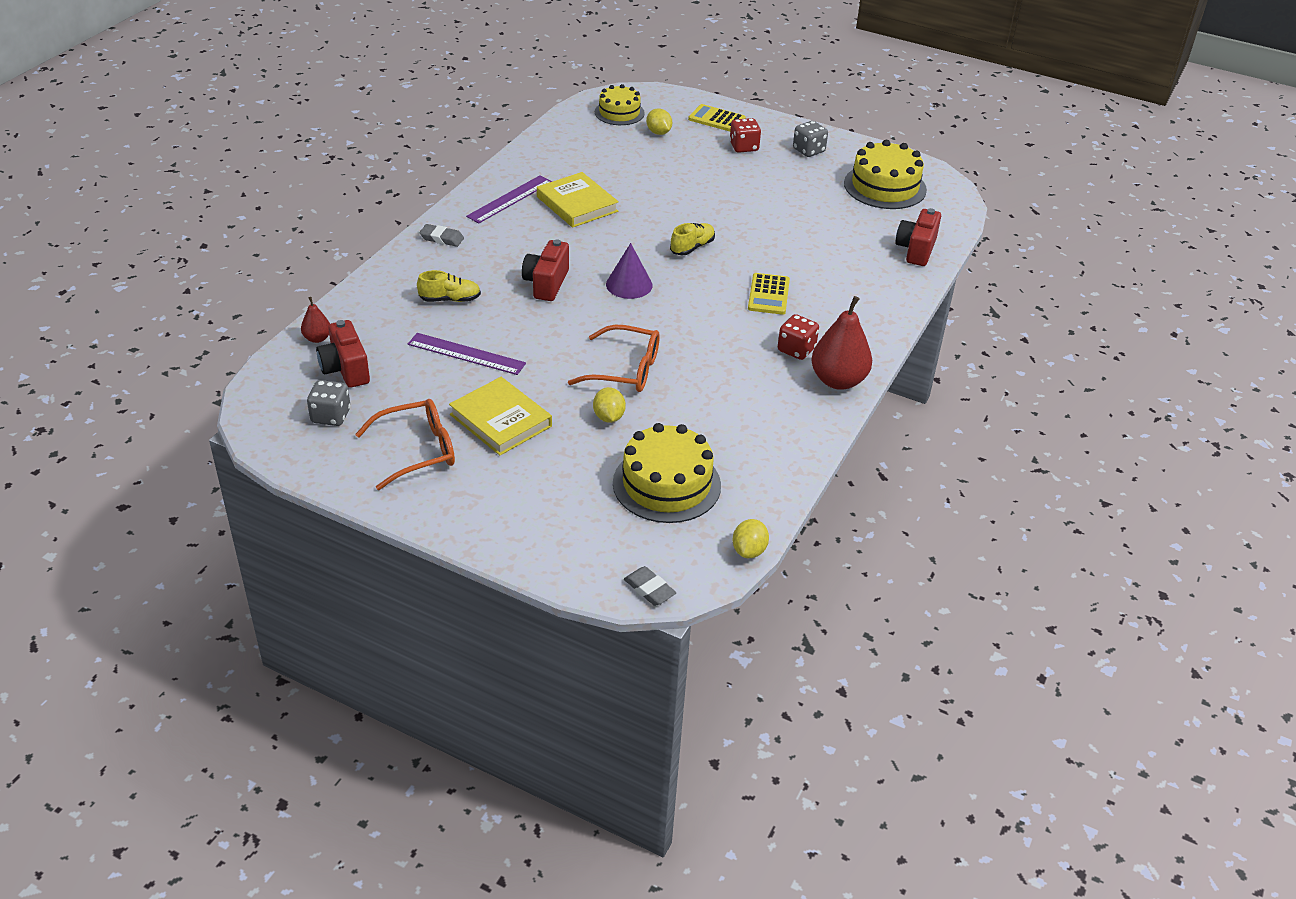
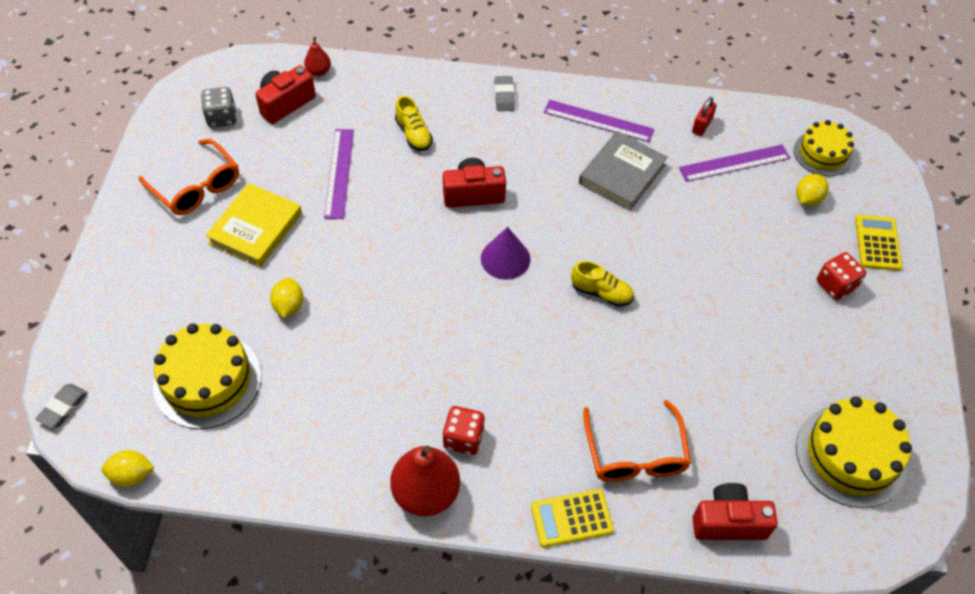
camera: 70 degrees right, 15 degrees up
(552, 153) = (701, 125): none -> red padlock
(577, 204) = (622, 174): yellow book -> grey book
(602, 151) = (734, 163): none -> purple ruler
(608, 417) = (289, 306): yellow lemon -> yellow lemon turned 60 degrees counterclockwise
(625, 370) = (365, 297): orange glasses -> orange glasses (635, 454)
(768, 294) = (551, 386): yellow calculator -> yellow calculator (571, 518)
(808, 150) = (876, 352): grey dice -> none

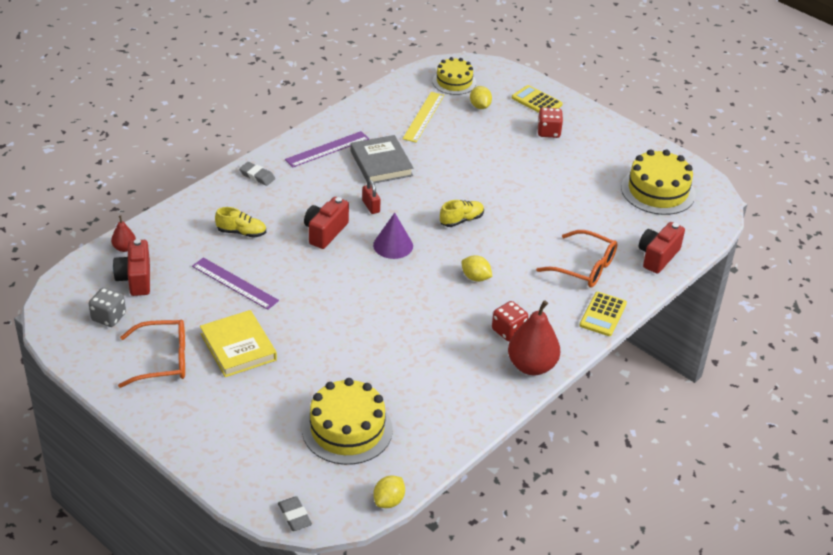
camera: 55 degrees left, 15 degrees down
(289, 306) = (325, 361): yellow lemon -> yellow lemon (475, 278)
(701, 125) = (380, 112): red padlock -> red padlock (371, 206)
(734, 163) = (423, 117): purple ruler -> yellow ruler

